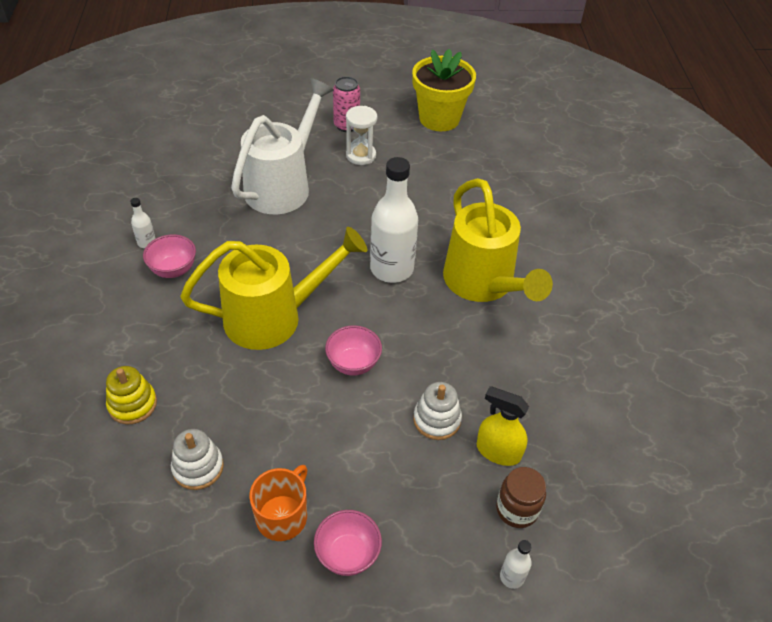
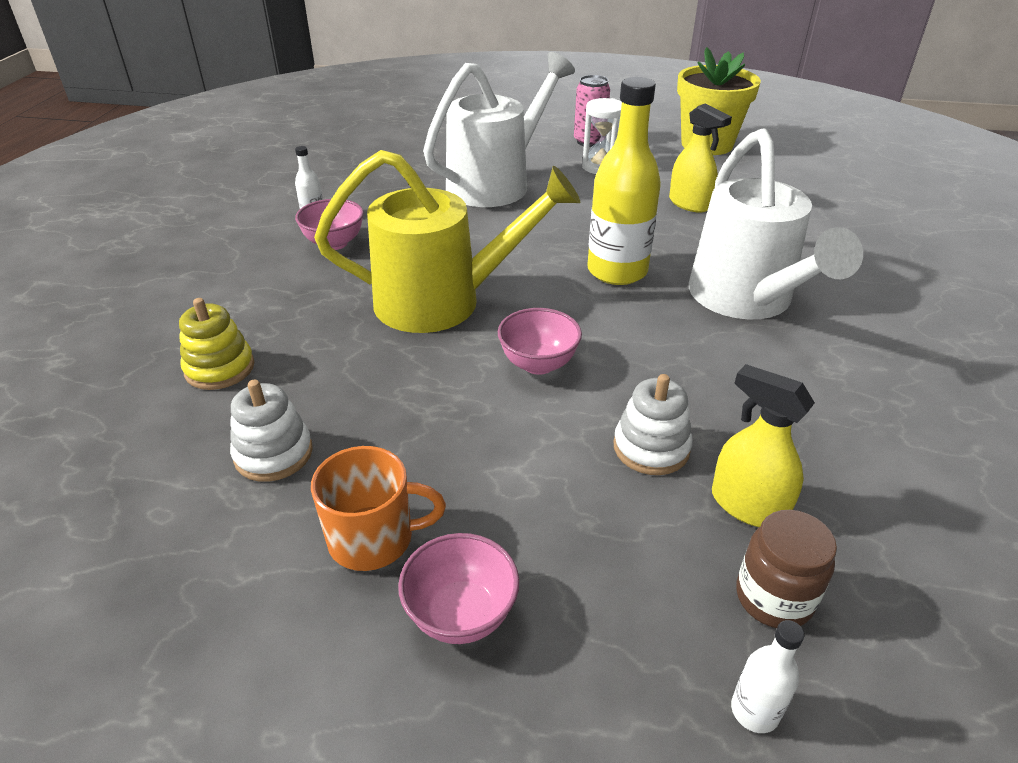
camera: 15 degrees right, 10 degrees down
(282, 516) = (373, 538): orange mug -> orange mug turned 45 degrees clockwise
(391, 269) = (617, 271): white bottle -> yellow bottle
(434, 190) = (689, 204): none -> yellow spray bottle
(483, 284) = (746, 301): yellow watering can -> white watering can

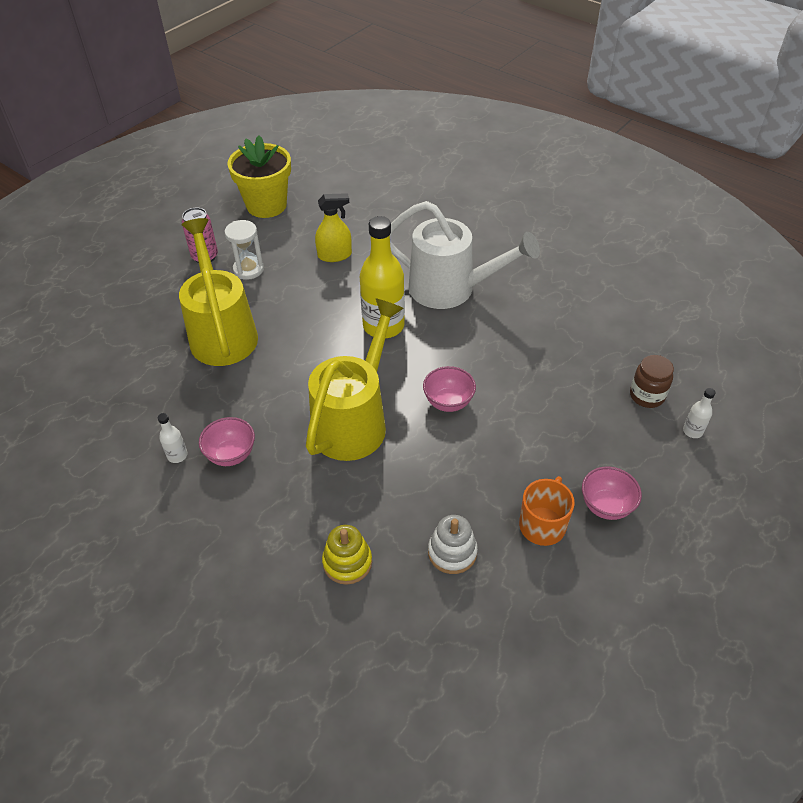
camera: 60 degrees left, 10 degrees up
(497, 183) = (222, 332): white watering can -> yellow watering can
(651, 448) = (541, 389): white stacking toy -> none
(747, 505) = (595, 375): yellow spray bottle -> none

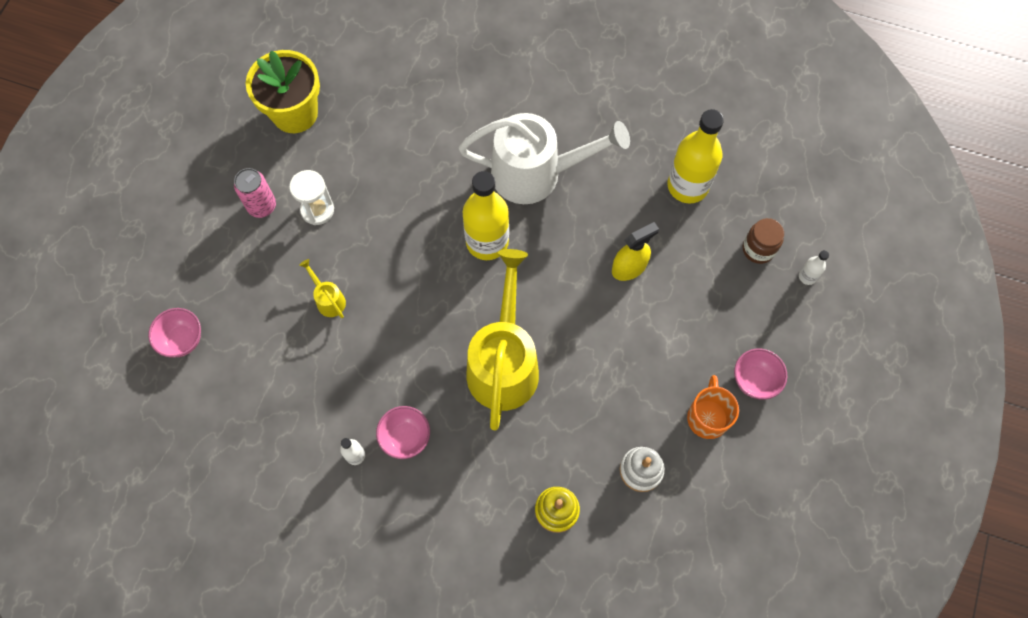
camera: 20 degrees left, 20 degrees up
(222, 332) = (328, 299): yellow watering can -> yellow watering can, size x0.41
(335, 255) = (400, 163): yellow spray bottle -> yellow spray bottle (629, 267)
(448, 402) = (582, 314): pink bowl -> pink bowl (182, 340)
(591, 330) = (687, 186): none -> yellow bottle

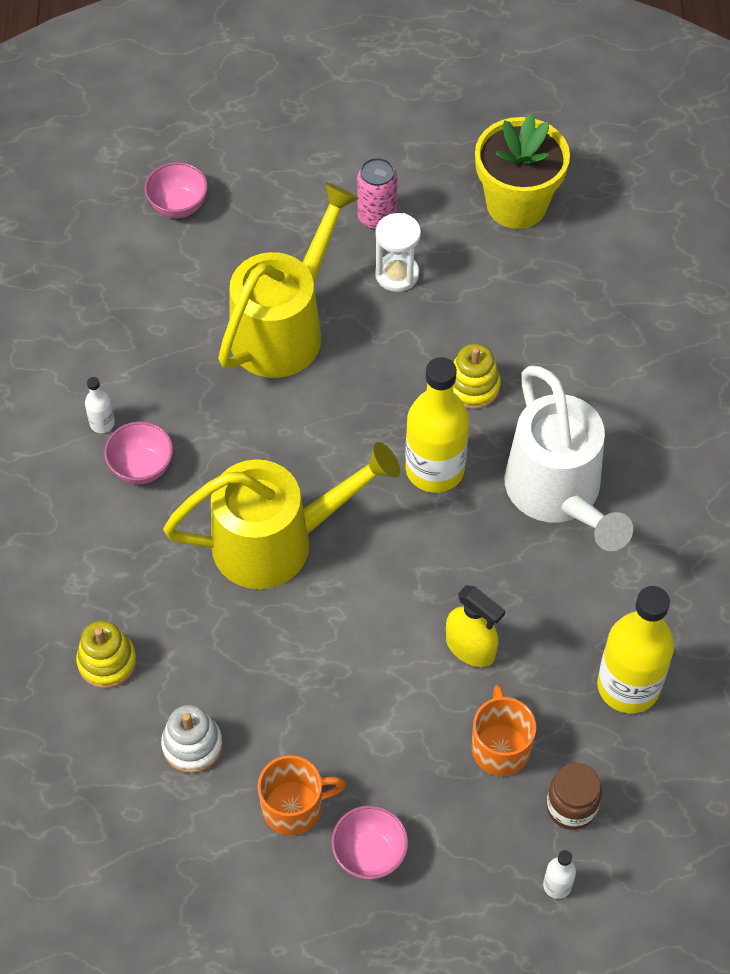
camera: 70 degrees right, 10 degrees down
(328, 299) = (285, 327): yellow watering can -> yellow watering can, size x2.46
(432, 195) = (472, 386): none -> yellow stacking toy
(705, 275) = (500, 747): none -> orange mug

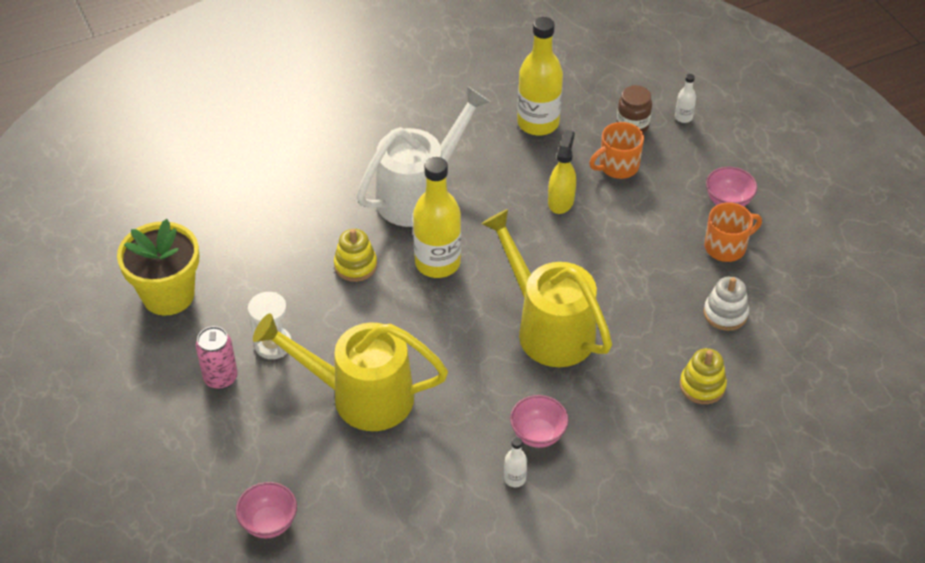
camera: 115 degrees left, 10 degrees down
(294, 807) = (726, 247): orange mug -> orange mug turned 105 degrees clockwise

